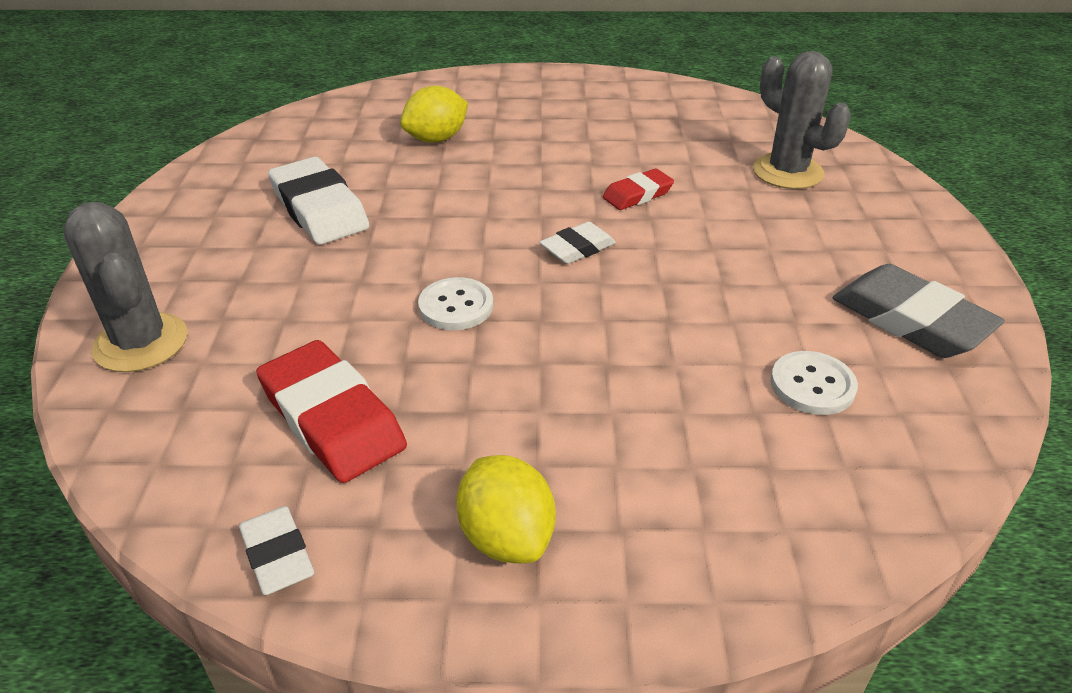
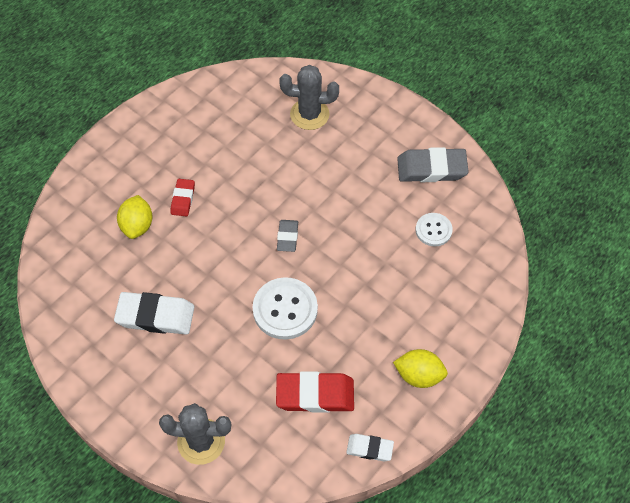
camera: 50 degrees left, 20 degrees up
(456, 306) = (285, 309): white button -> white button, size x1.69
(577, 248) = (287, 237): white eraser -> grey eraser
(637, 194) = (270, 183): red eraser -> red eraser (183, 199)

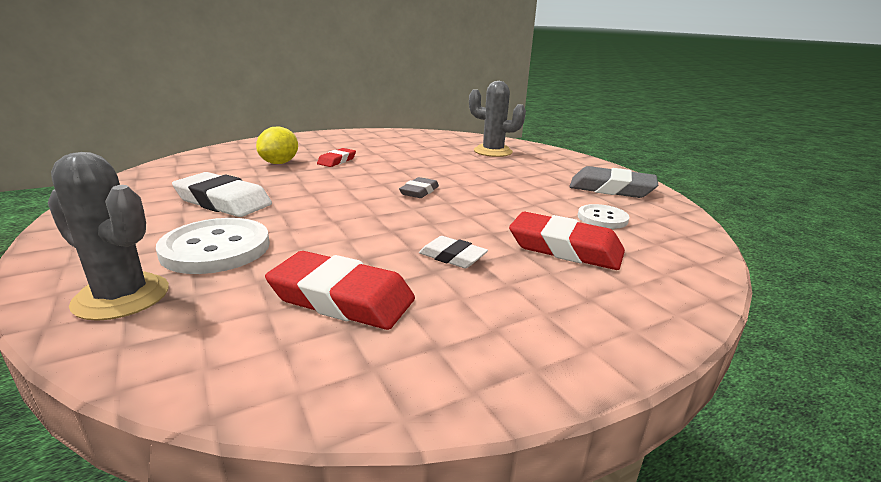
camera: 20 degrees right, 35 degrees down
(285, 309) = (372, 227): white button -> white button (216, 248)
(369, 448) = (380, 389): white eraser -> white eraser (452, 257)
(418, 287) = (565, 248): none -> red eraser
(419, 375) = (532, 323): yellow lemon -> none

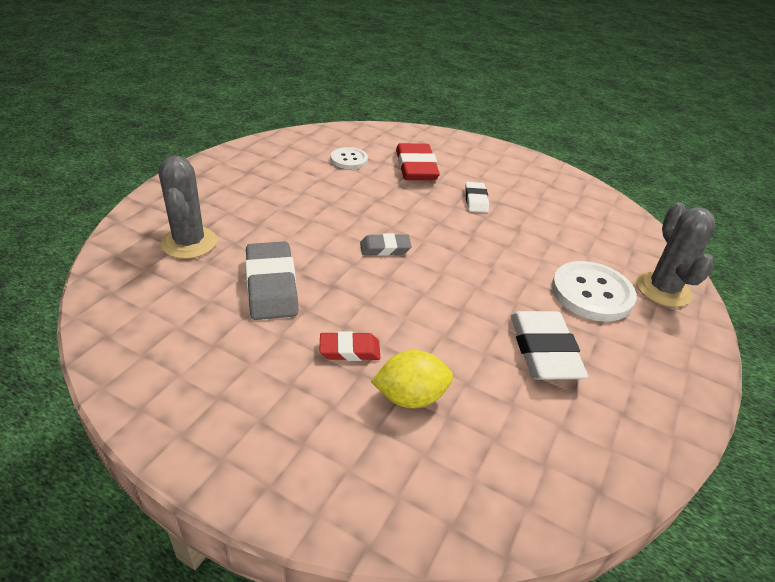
camera: 125 degrees left, 15 degrees up
(341, 298) = (559, 219): red eraser -> none
(611, 189) = (272, 160): grey eraser -> grey eraser (271, 286)

